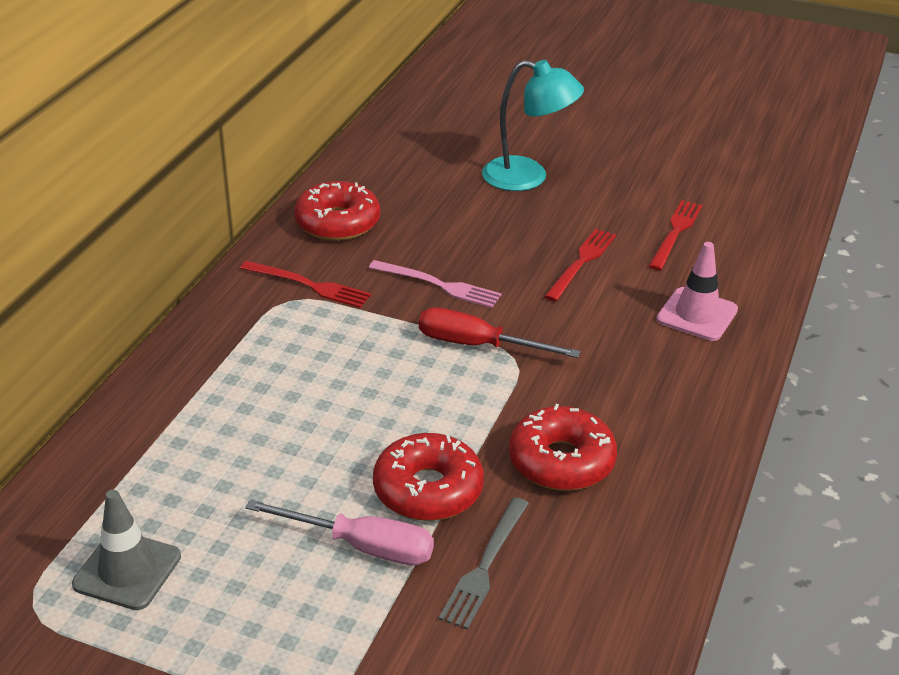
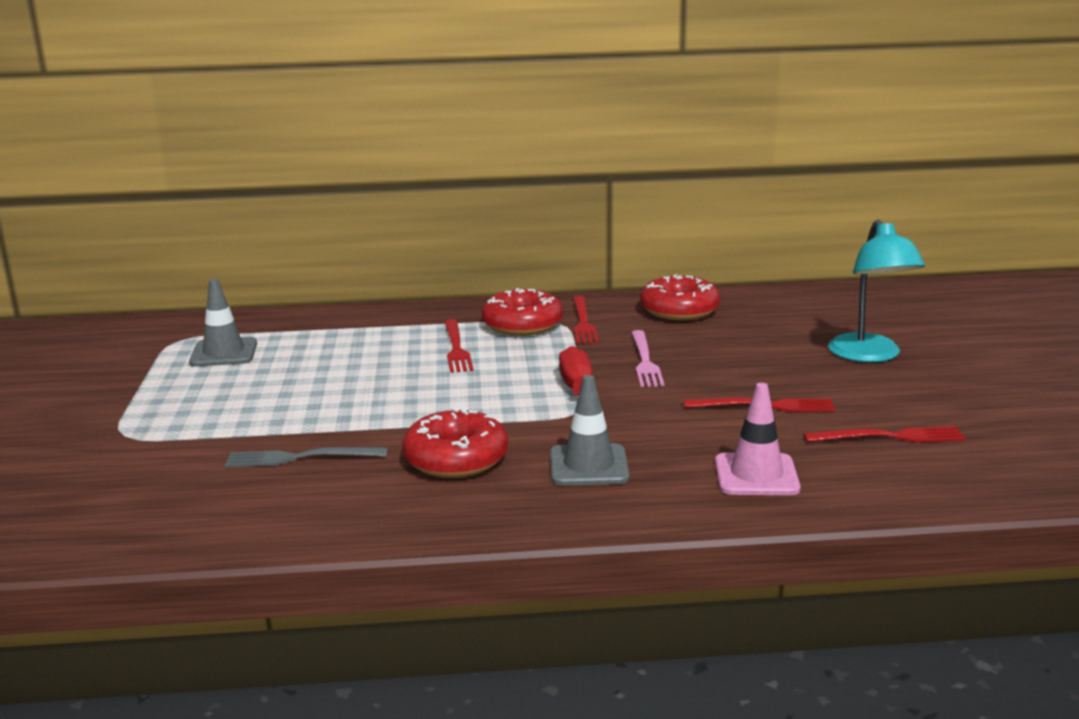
camera: 65 degrees right, 15 degrees down
(296, 385) = (456, 348): none -> red fork
(362, 546) = (293, 411): pink screwdriver -> none
(428, 490) = (374, 418): red donut -> red donut (522, 325)
(626, 390) = (588, 466): none -> grey traffic cone

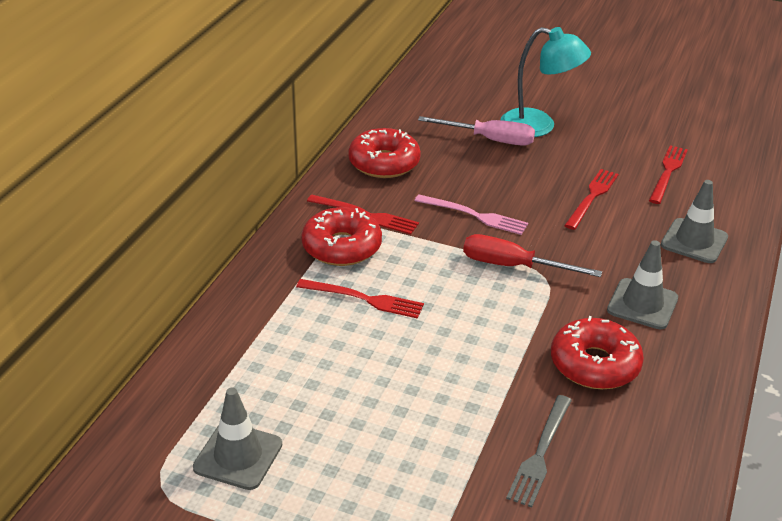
camera: 65 degrees left, 15 degrees up
(756, 475) = (694, 241): pink traffic cone -> grey traffic cone
(798, 340) = (490, 140): none -> pink screwdriver

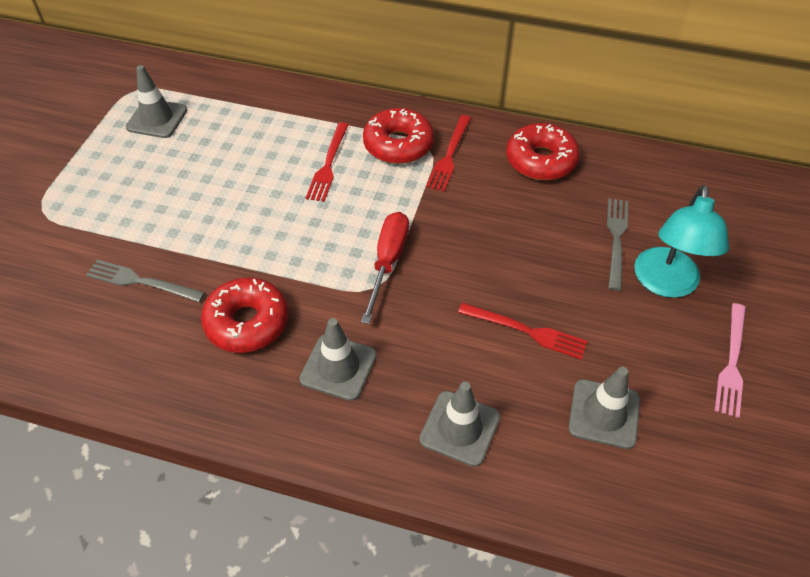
camera: 85 degrees right, 15 degrees up
(474, 215) = (466, 231): pink fork -> pink fork (731, 362)
(490, 140) = (616, 240): pink screwdriver -> grey fork
(668, 173) = (604, 414): red fork -> grey traffic cone

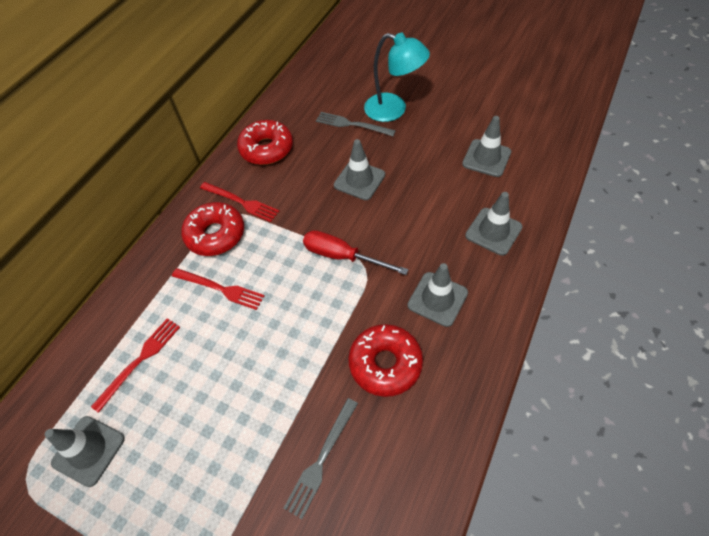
camera: 75 degrees left, 5 degrees up
(514, 262) = (359, 180): none -> grey traffic cone
(526, 331) = (420, 184): red fork -> red fork (139, 361)
(731, 362) = (455, 96): pink fork -> none

